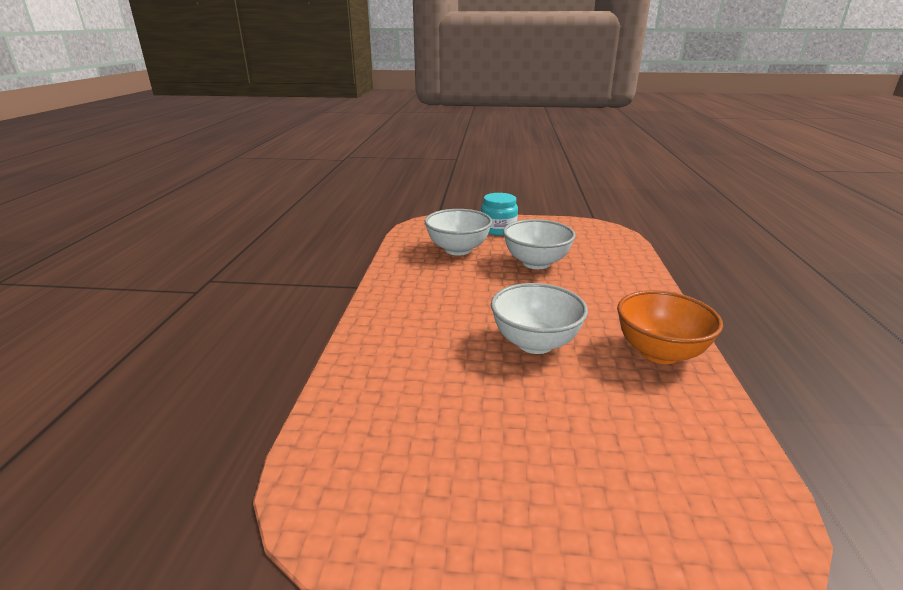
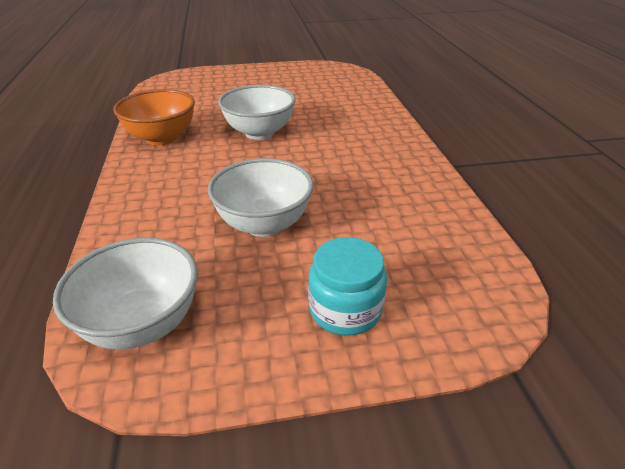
camera: 165 degrees right, 10 degrees up
(458, 250) = (384, 234): white bowl -> white bowl (142, 324)

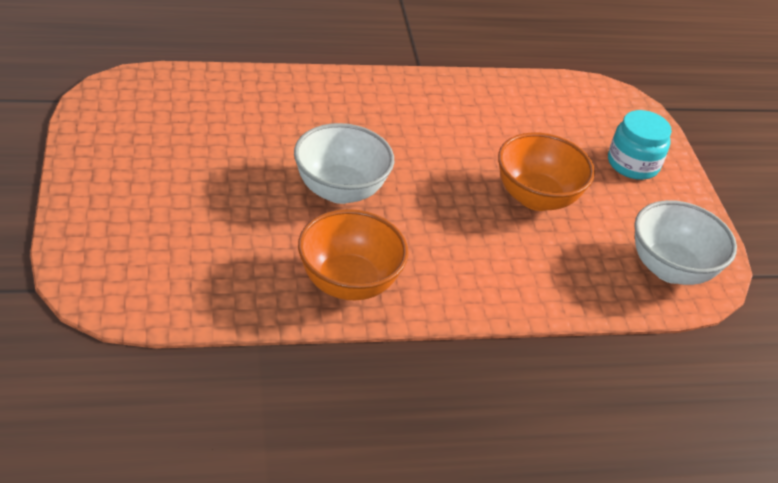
camera: 95 degrees left, 5 degrees up
(264, 224) = (536, 198): white bowl -> orange bowl

